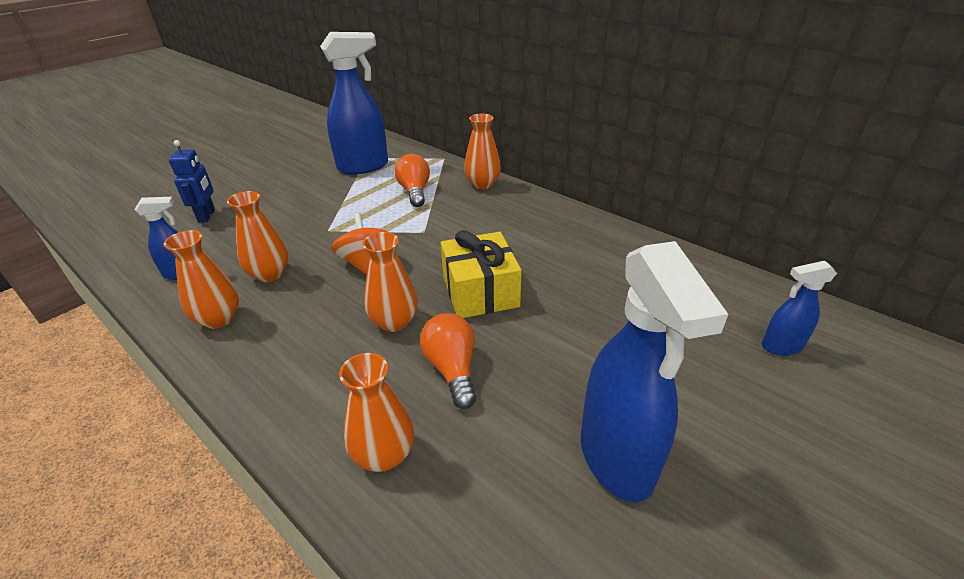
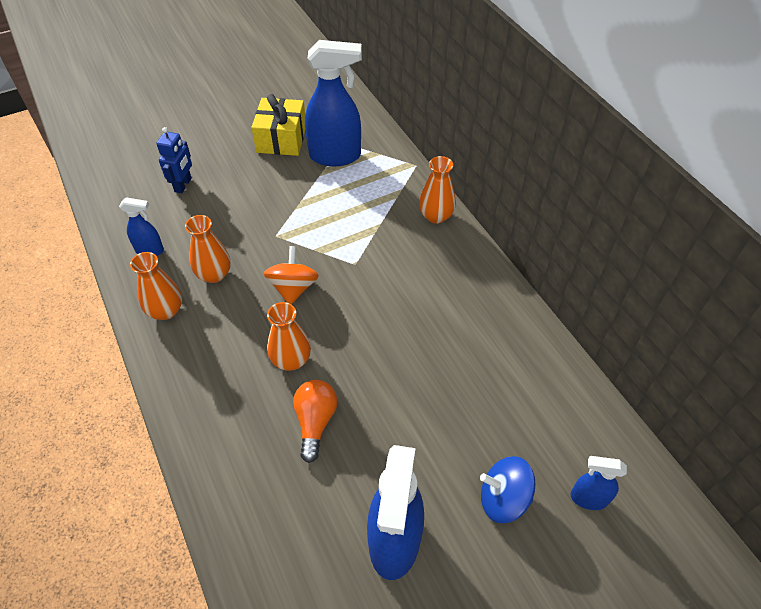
camera: 20 degrees right, 15 degrees up
(384, 455) = (240, 476): orange vase -> none
(414, 191) = (368, 207): orange light bulb -> none
(480, 292) = (371, 351): yellow gift -> yellow gift (281, 139)
(702, 374) = (503, 498): none -> blue spinning top

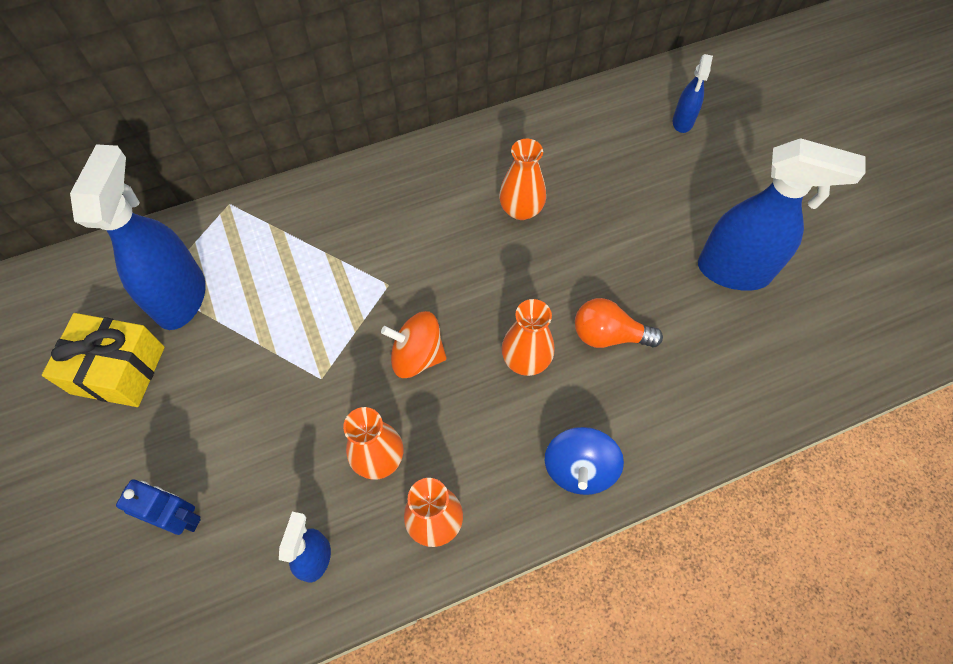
camera: 85 degrees left, 10 degrees up
(436, 216) = (326, 192): orange vase -> orange vase (521, 209)
(503, 498) = (686, 181): blue spinning top -> blue spinning top (579, 469)

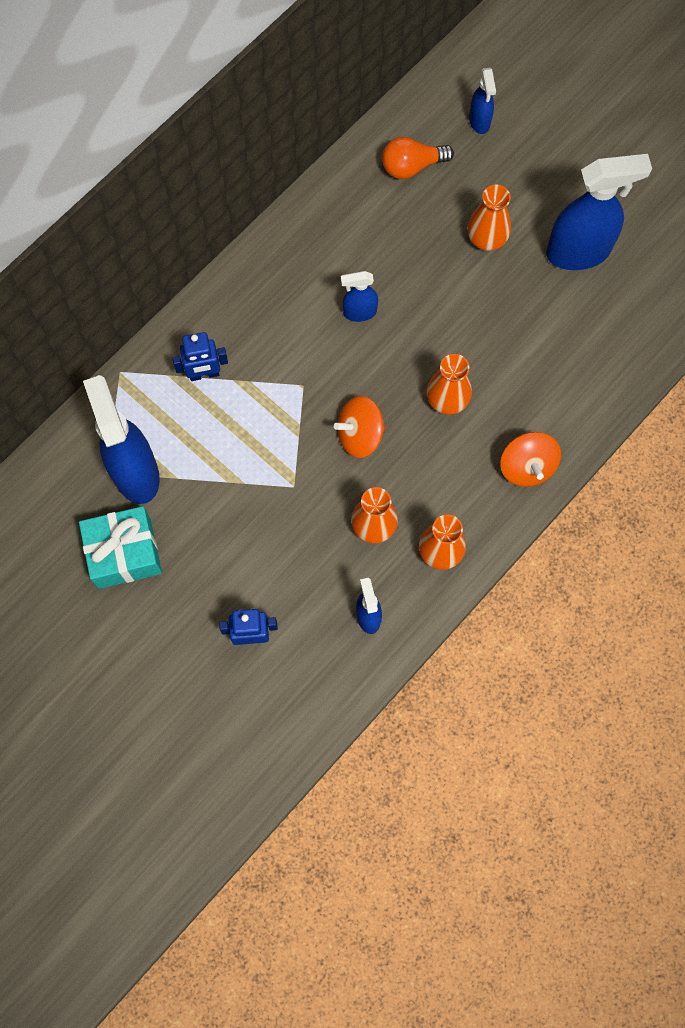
camera: 25 degrees left, 10 degrees up
(118, 370) = (124, 553): yellow gift -> turquoise gift
(302, 236) = (204, 374): none -> blue robot
(481, 240) = (359, 312): none -> blue spray bottle
(521, 209) = (379, 269): orange vase -> orange vase (486, 239)
(579, 469) = (527, 467): blue spinning top -> orange spinning top
(608, 335) = (502, 351): orange light bulb -> orange light bulb (412, 166)

